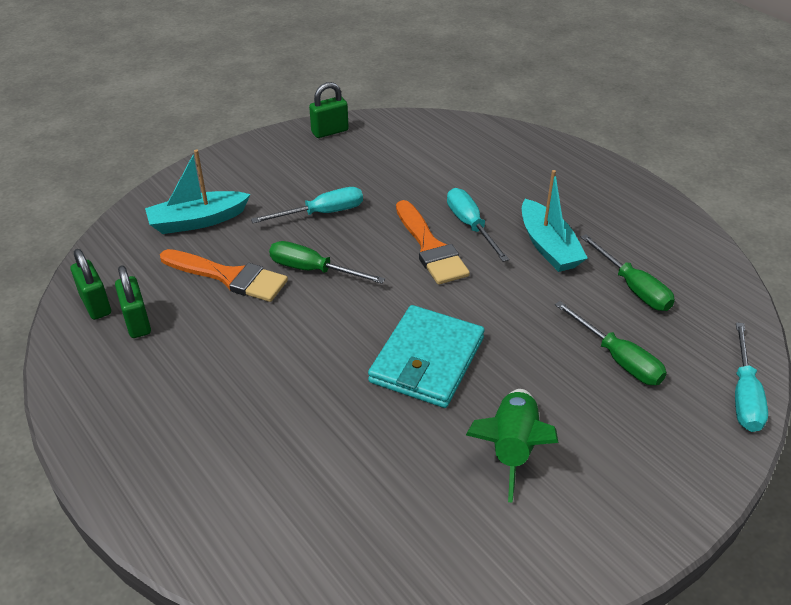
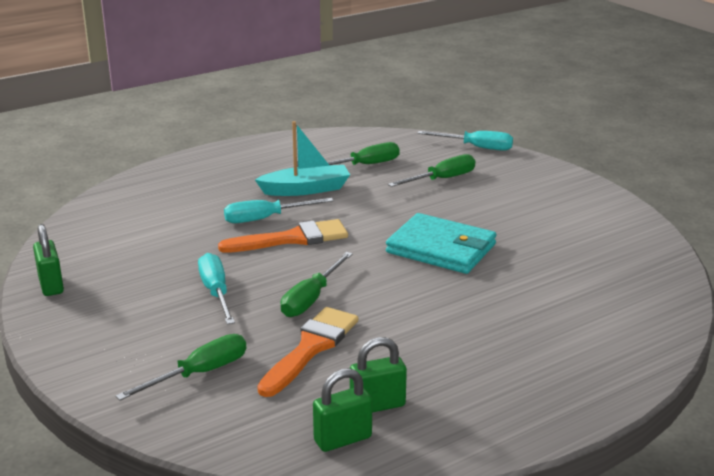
camera: 85 degrees left, 15 degrees down
(197, 221) = (199, 373): turquoise boat -> green screwdriver
(512, 448) = (531, 223): green rocket -> none

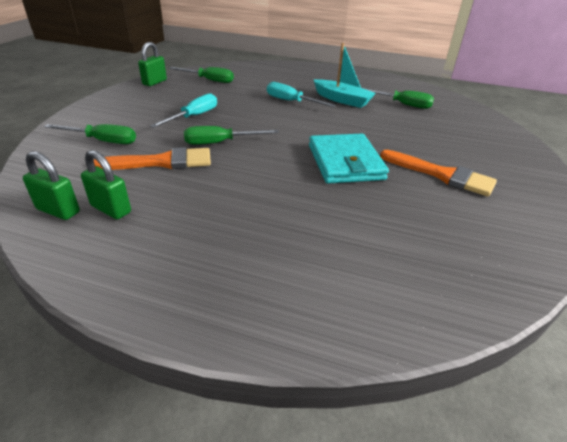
camera: 50 degrees right, 10 degrees up
(292, 239) = (280, 115): orange brush -> orange brush (441, 175)
(442, 179) = (435, 131): green screwdriver -> green screwdriver (209, 80)
(476, 147) = (503, 128): turquoise screwdriver -> none

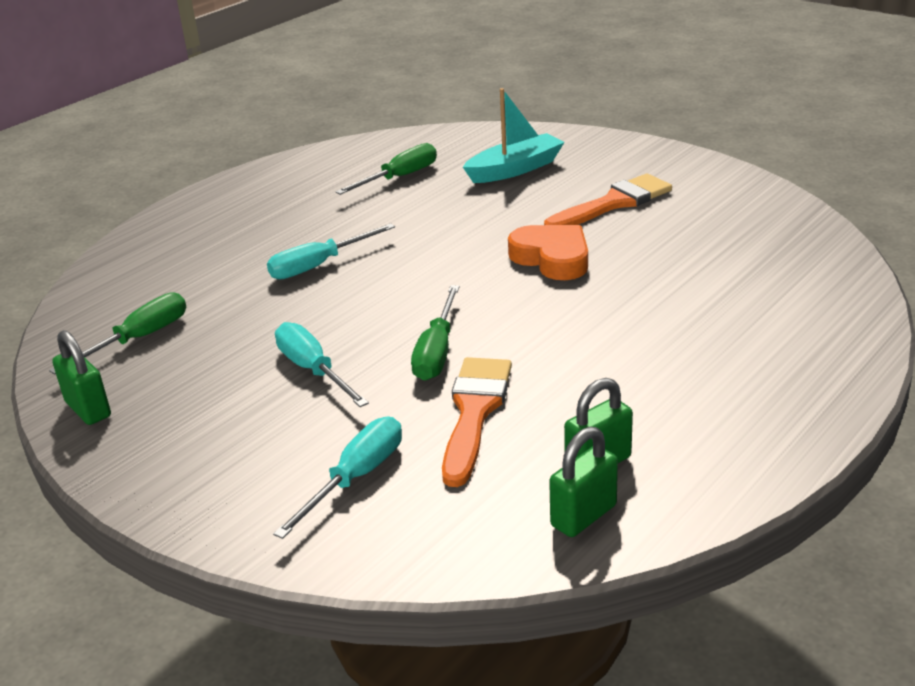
camera: 65 degrees left, 5 degrees down
(102, 141) = (356, 478): green screwdriver -> turquoise screwdriver
(342, 100) = (346, 220): turquoise boat -> turquoise boat (515, 169)
(345, 162) = (552, 258): turquoise wallet -> orange heart

